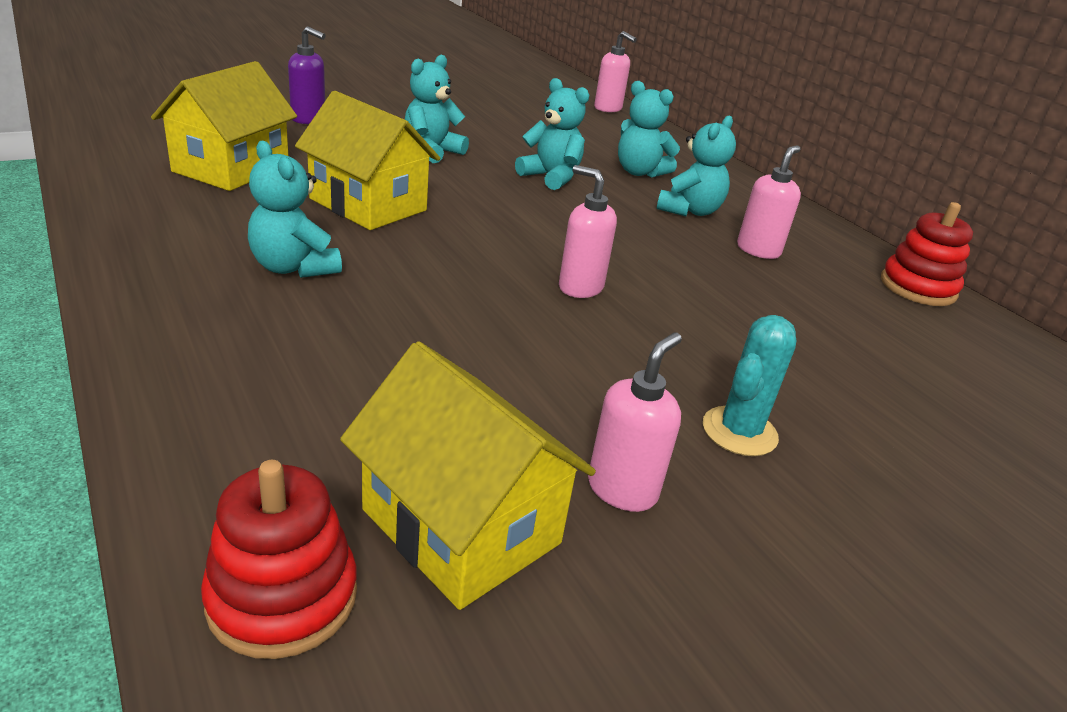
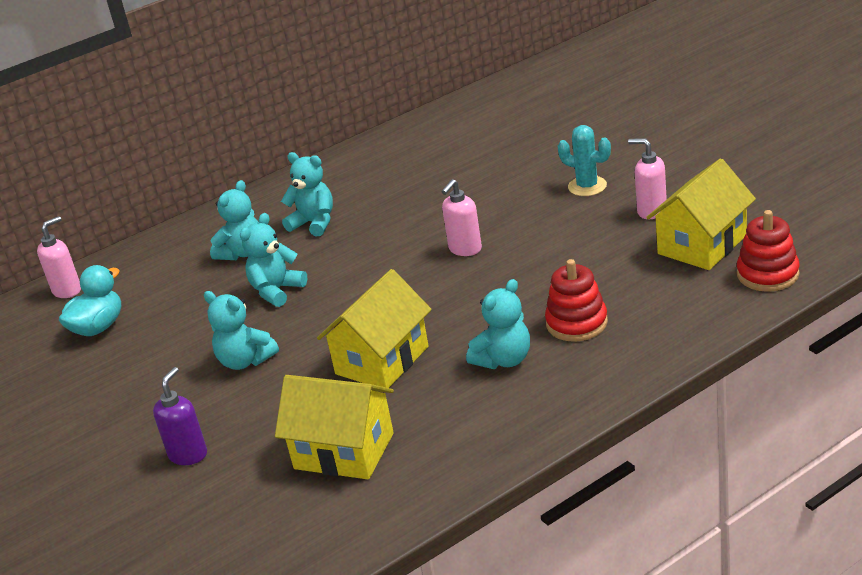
camera: 85 degrees left, 0 degrees up
(538, 112) = (98, 327): none -> turquoise duck
(758, 250) = (370, 192): pink soap dispenser -> none
(917, 287) = (393, 138): red stacking toy -> red stacking toy (576, 323)

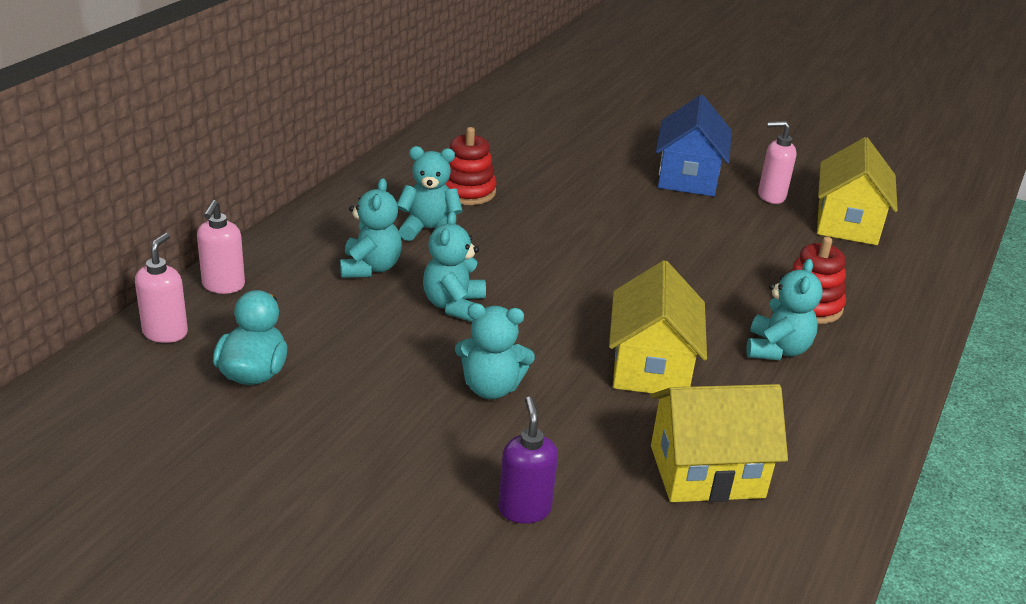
camera: 35 degrees left, 0 degrees up
(465, 249) = (626, 244): pink soap dispenser -> pink soap dispenser (223, 286)
(587, 186) = (688, 177): turquoise cactus -> blue house
(767, 274) = (929, 244): red stacking toy -> red stacking toy (467, 191)

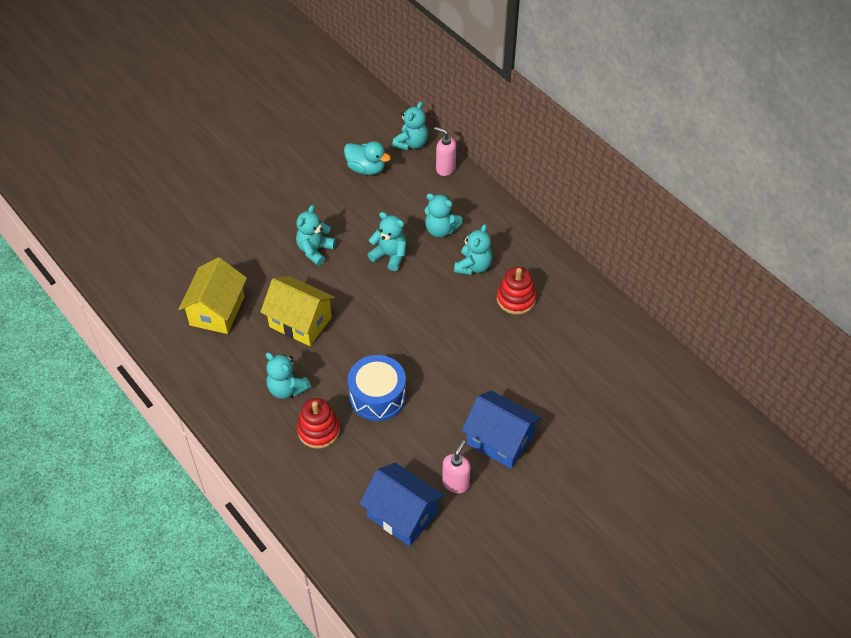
camera: 115 degrees right, 20 degrees up
(165, 333) = (411, 143): pink soap dispenser -> turquoise teddy bear
(524, 509) = (231, 237): purple soap dispenser -> none
(712, 269) = (377, 396): none -> blue drum
(847, 223) = (402, 514): yellow house -> blue house

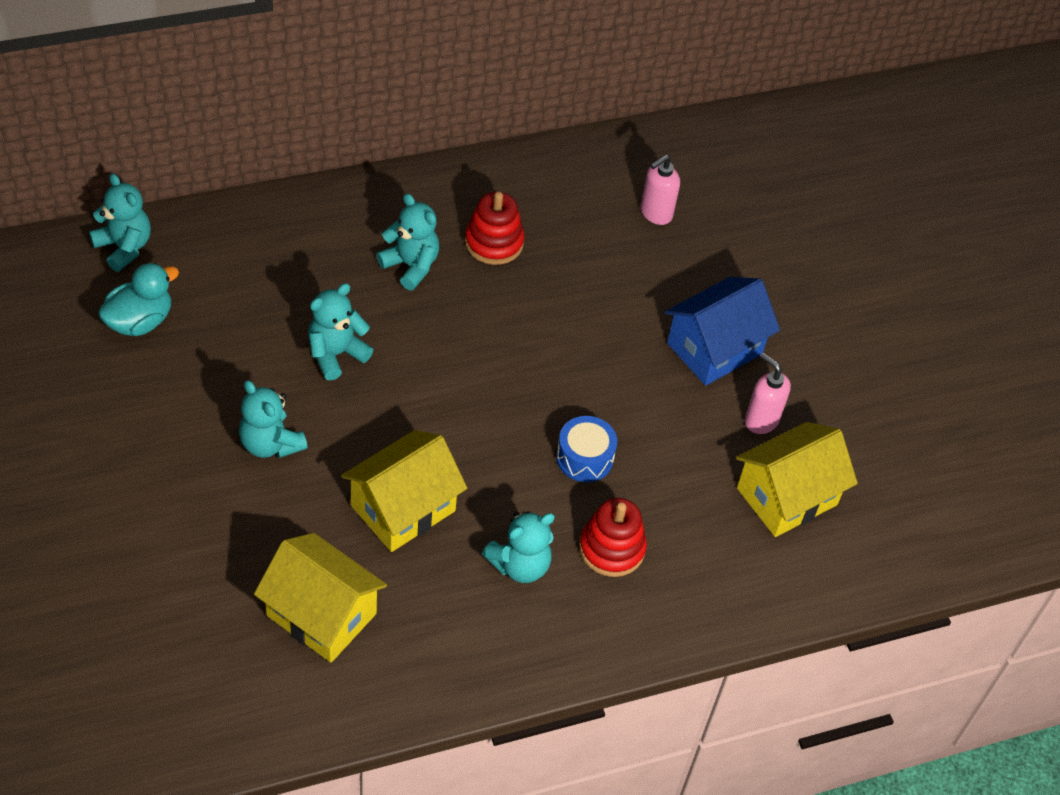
camera: 75 degrees left, 0 degrees up
(377, 396) = (584, 458): blue drum -> blue drum, size x0.65
(402, 514) = (787, 496): blue house -> yellow house
(441, 230) = (321, 276): turquoise teddy bear -> none
(445, 168) = (204, 227): pink soap dispenser -> pink soap dispenser (655, 213)

